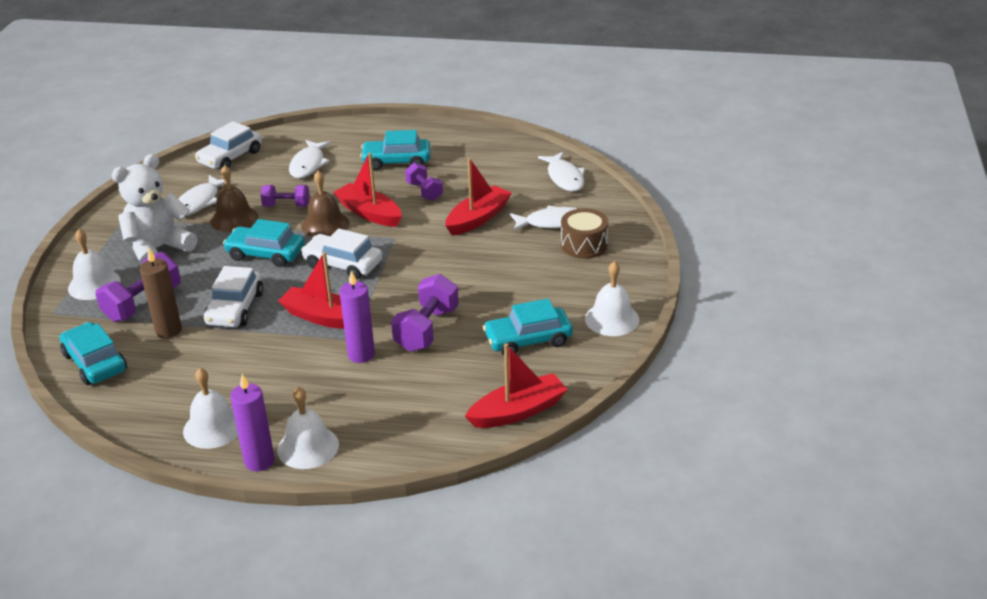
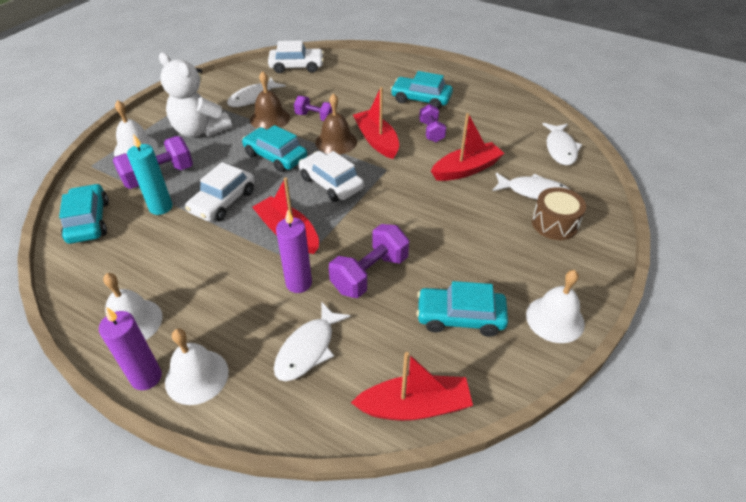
camera: 20 degrees right, 10 degrees up
(158, 249) = (200, 130): white teddy bear -> white teddy bear turned 120 degrees counterclockwise
(168, 330) = (161, 207): brown candle -> turquoise candle
(230, 157) = (296, 66): white car -> white car turned 150 degrees counterclockwise
(308, 164) = (351, 86): white fish -> white fish (308, 349)

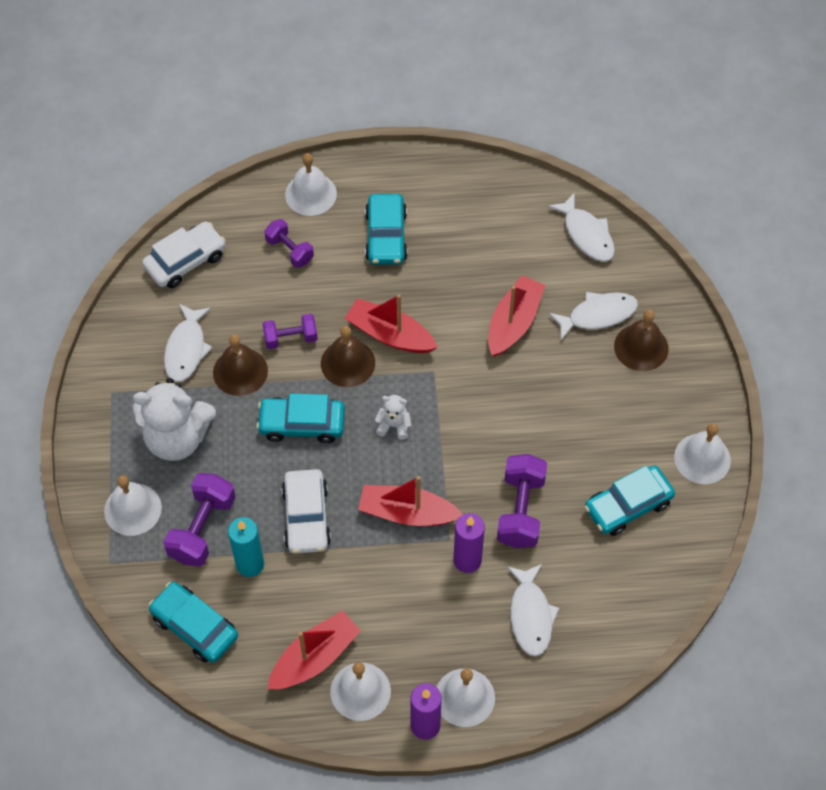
camera: 35 degrees left, 15 degrees up
(331, 183) = (394, 425): white car -> white teddy bear
(395, 68) = (310, 194): none -> white bell
(415, 406) = (649, 608): red boat -> red boat (315, 657)
(421, 99) = (386, 236): turquoise car -> turquoise car turned 75 degrees counterclockwise
(431, 132) = (438, 285): purple dumbbell -> purple dumbbell (290, 250)
(554, 223) = (641, 347): brown drum -> brown bell

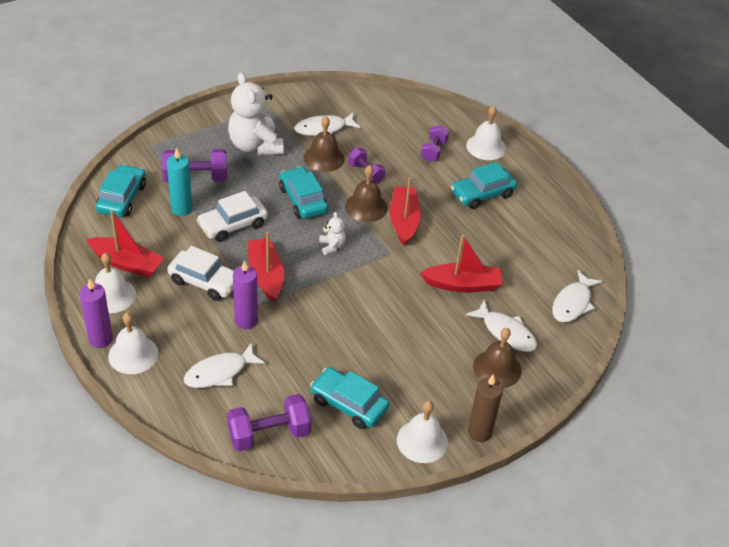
camera: 60 degrees right, 15 degrees down
(132, 509) = (192, 143): white bell -> none
(185, 261) = (389, 107): white car -> white car (204, 281)
(520, 510) = (305, 338): purple dumbbell -> purple dumbbell (269, 434)
(712, 402) = (479, 432): none -> brown candle

